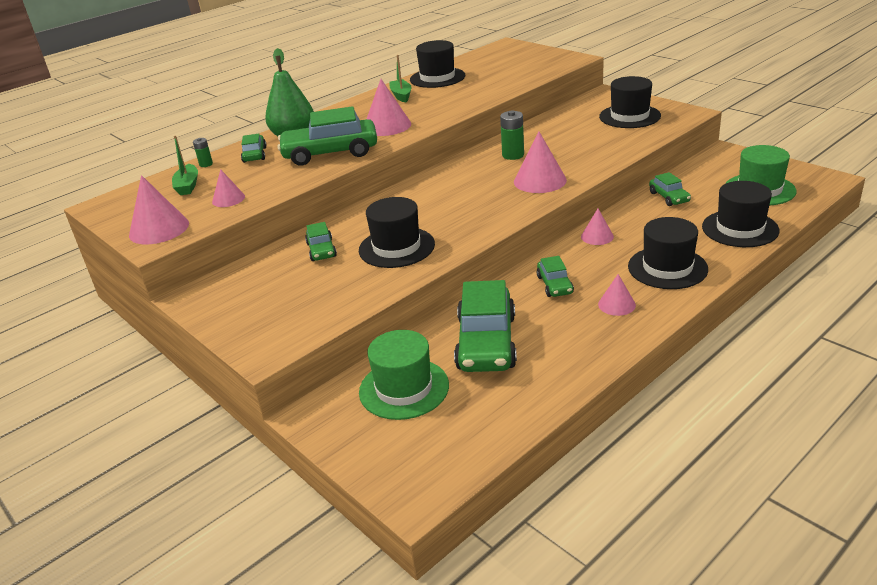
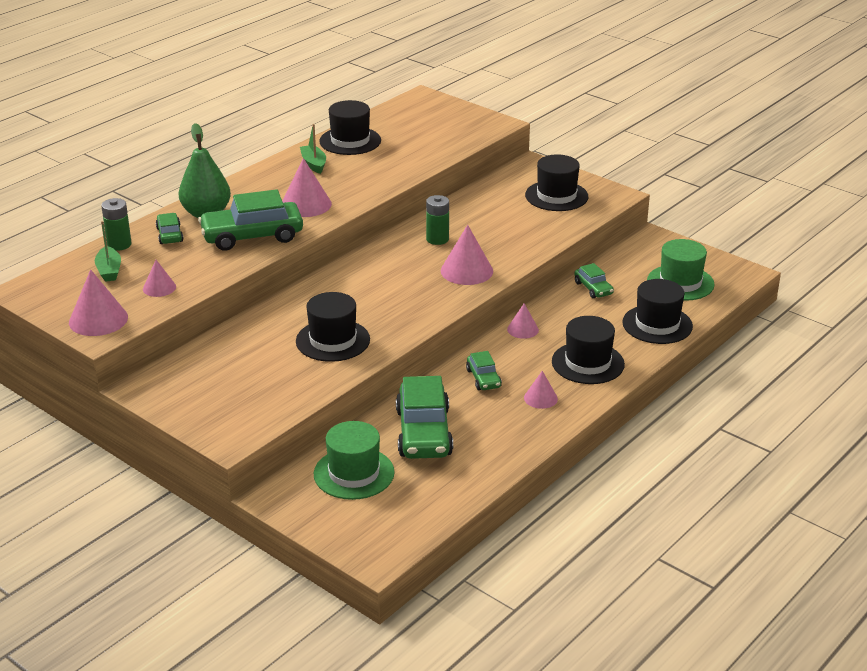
camera: 10 degrees left, 0 degrees up
(206, 164) = (119, 244): green battery -> green battery, size x1.71
(321, 250) = (258, 342): green car -> none

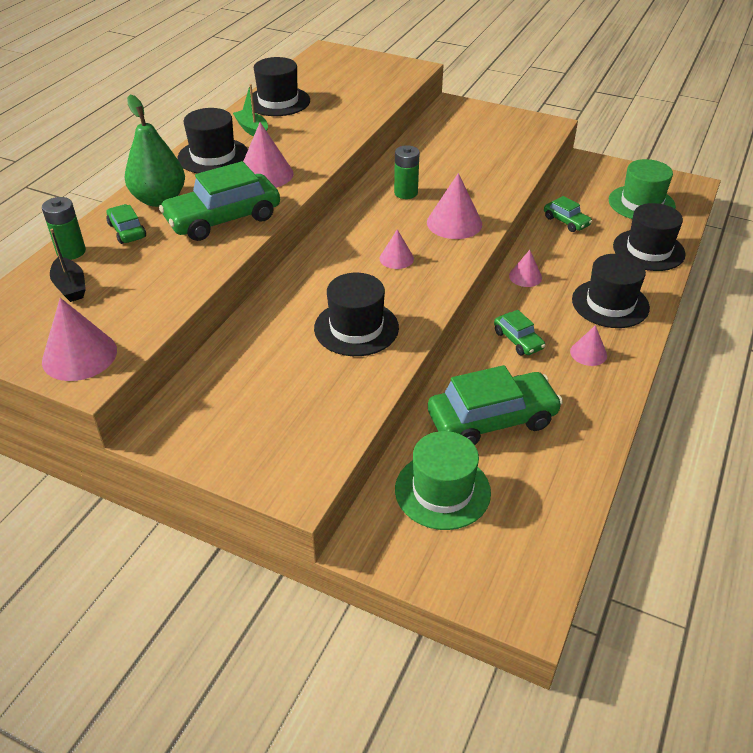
camera: 15 degrees left, 10 degrees up
(109, 270) = (70, 287): green boat -> black boat
(159, 288) = (140, 299): pink cone -> pink cone (396, 258)
(424, 432) = (492, 419): green car -> green car turned 90 degrees counterclockwise
(556, 196) = (495, 133): black hat -> black hat (213, 156)

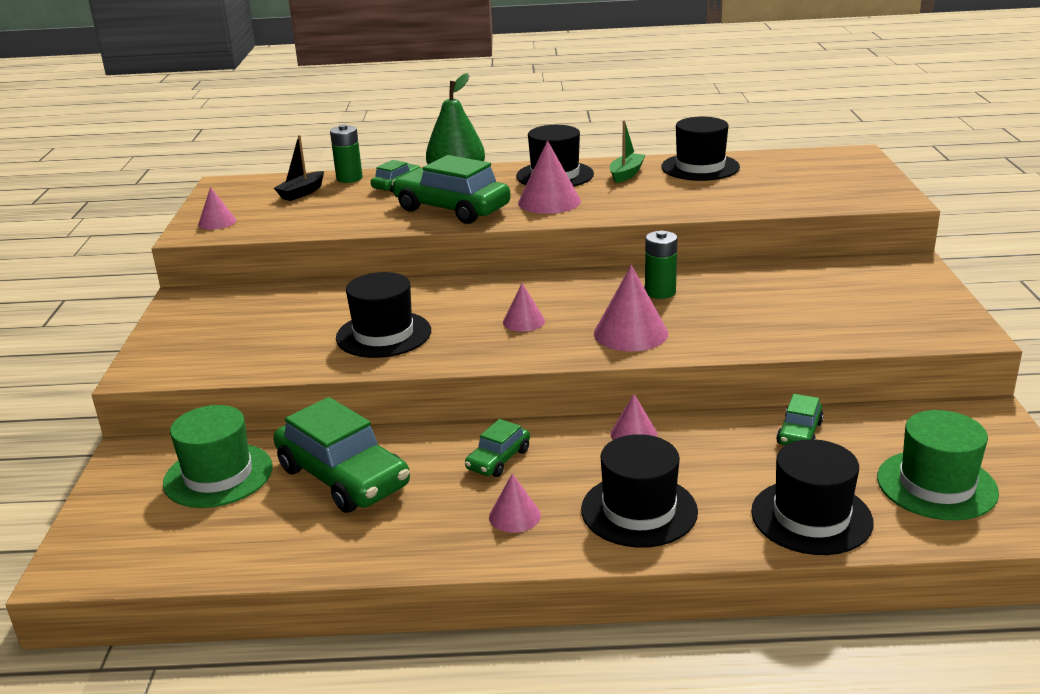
camera: 65 degrees right, 15 degrees down
(79, 355) = (217, 222): pink cone -> pink cone, size x0.59

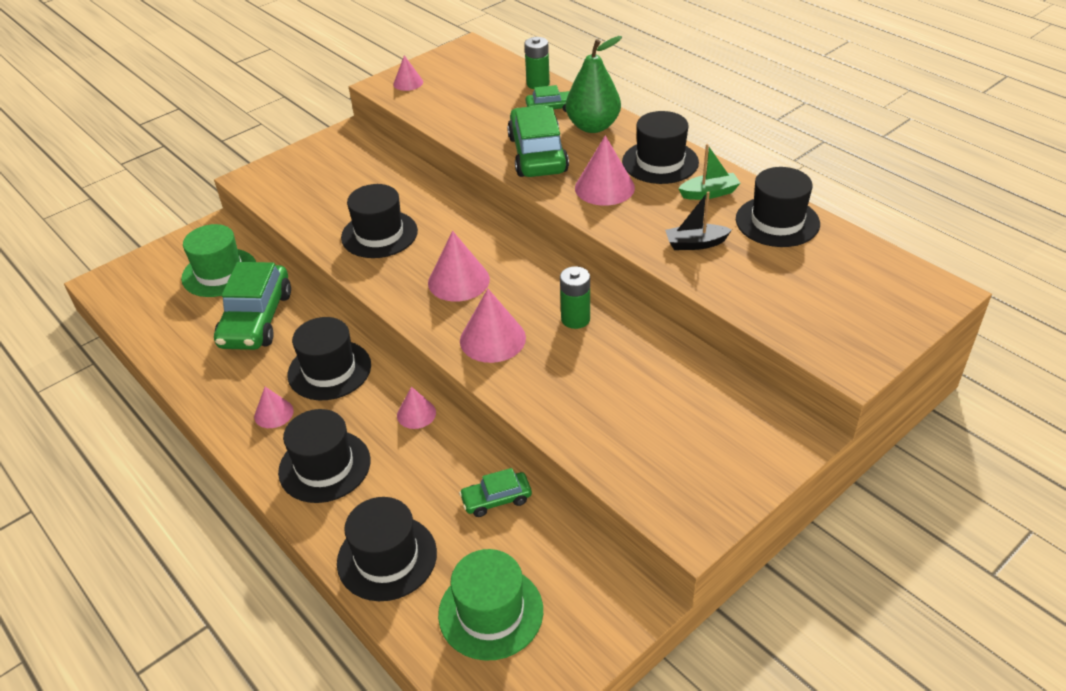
camera: 50 degrees right, 15 degrees up
(302, 193) = (490, 82): black boat -> black boat (695, 244)
(498, 459) = (329, 370): green car -> black hat
(523, 321) = (458, 281): pink cone -> pink cone, size x1.70

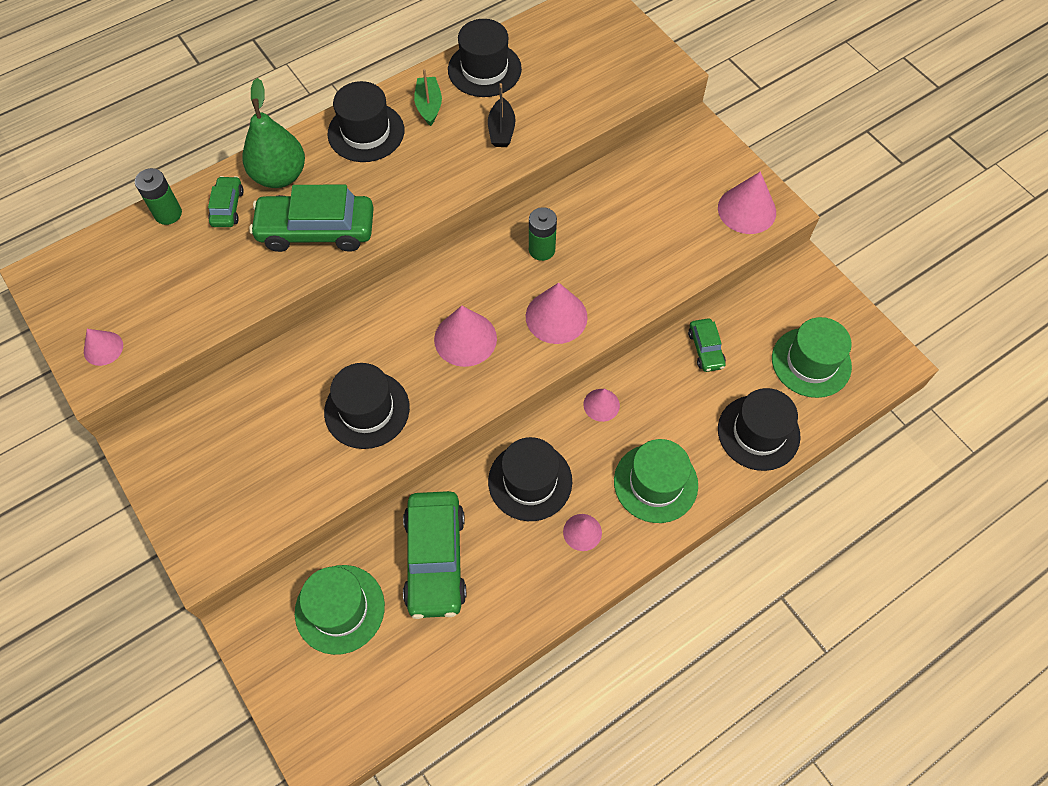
camera: 85 degrees left, 20 degrees up
(256, 319) = (435, 559): green car -> green car turned 75 degrees clockwise
(324, 466) = (655, 483): black hat -> green hat
(604, 187) = (395, 182): pink cone -> pink cone (747, 210)

